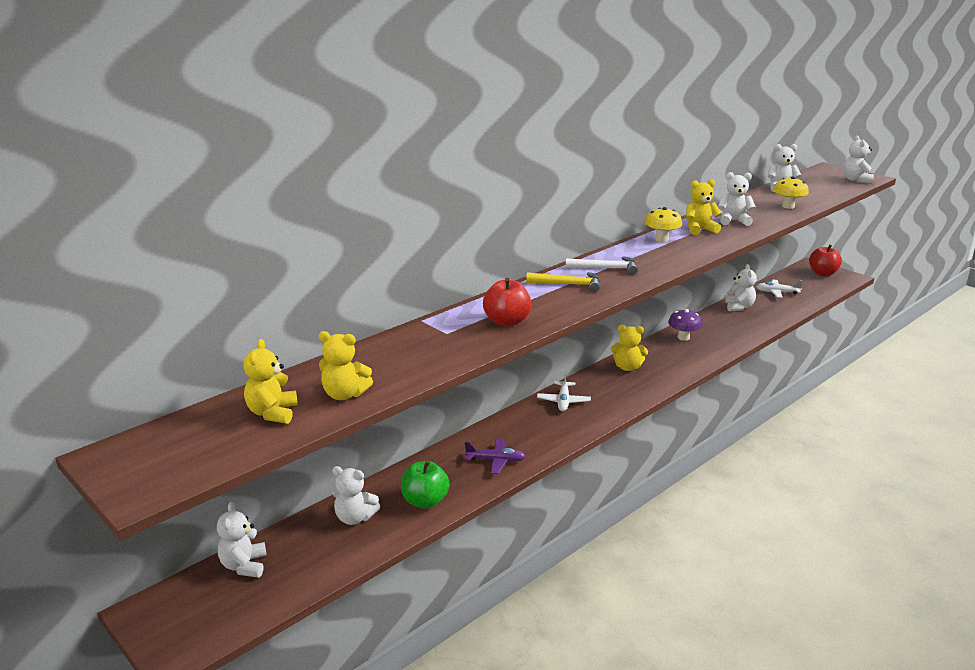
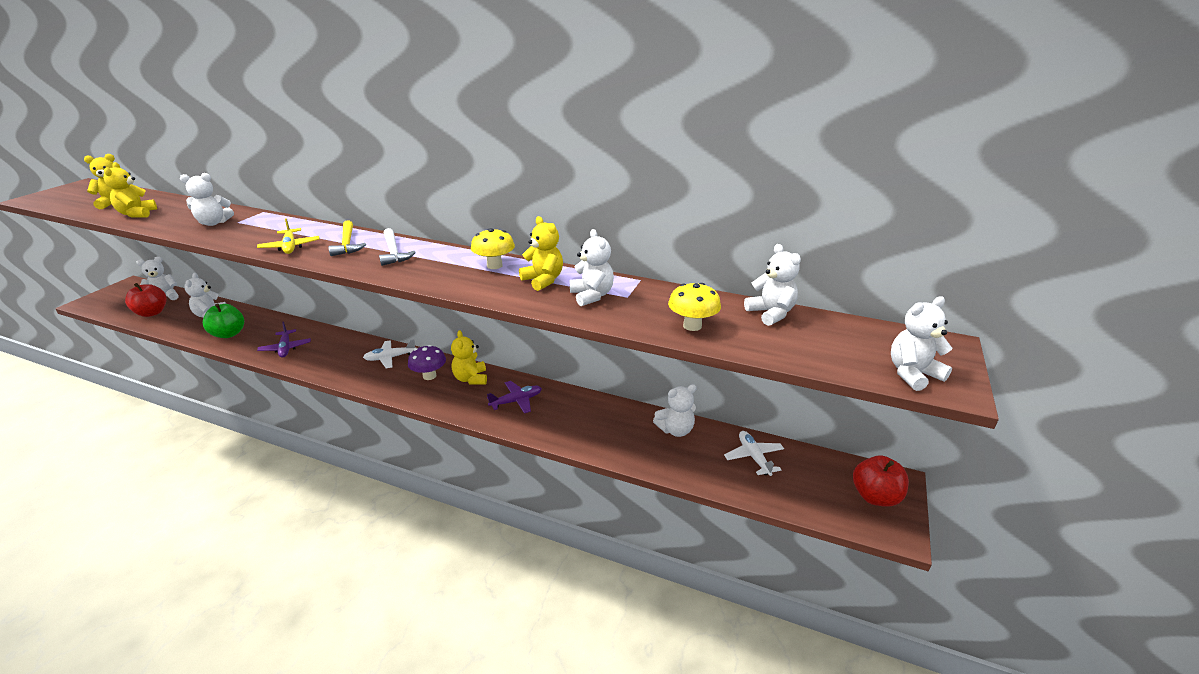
camera: 65 degrees right, 5 degrees up
(437, 345) = (214, 223): none -> white teddy bear
(507, 321) = (259, 235): red apple -> red apple (152, 313)
(555, 308) = (290, 247): none -> yellow plane
(673, 353) = (516, 401): none -> purple plane
(683, 337) = (560, 401): purple mushroom -> purple mushroom (429, 376)

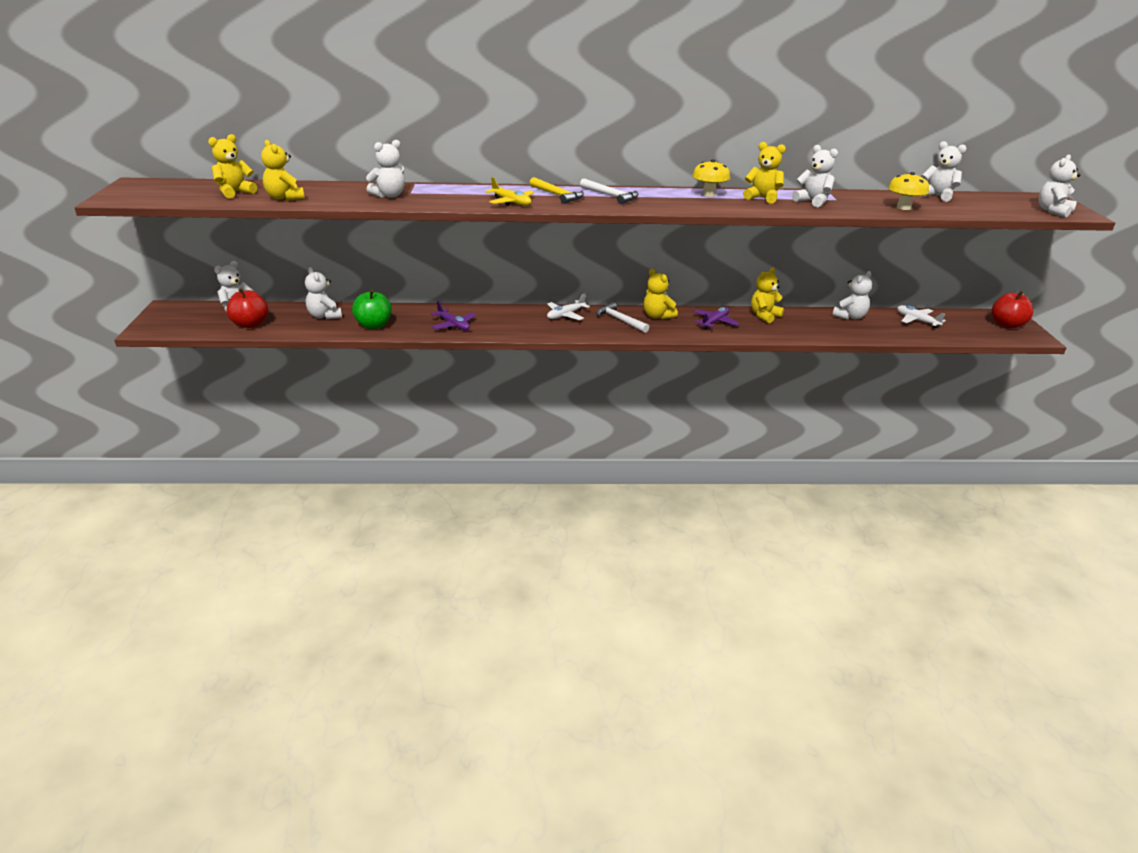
camera: 25 degrees left, 0 degrees up
(429, 376) = (620, 320): purple mushroom -> white hammer
(578, 405) = (764, 316): none -> yellow teddy bear

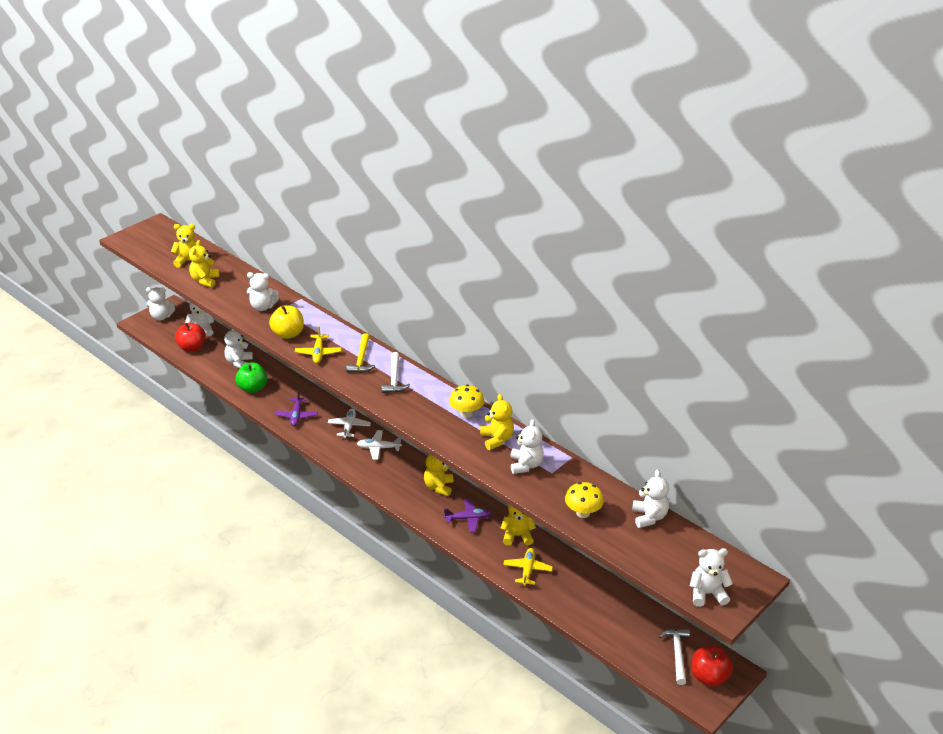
camera: 45 degrees right, 5 degrees up
(455, 201) = (288, 334): none -> yellow apple
(620, 320) = (406, 475): white hammer -> white hammer (677, 654)
(809, 328) = (527, 570): none -> yellow plane
(850, 317) = (585, 580): white teddy bear -> white teddy bear (161, 317)
(917, 321) = (634, 620): white plane -> white plane (349, 426)

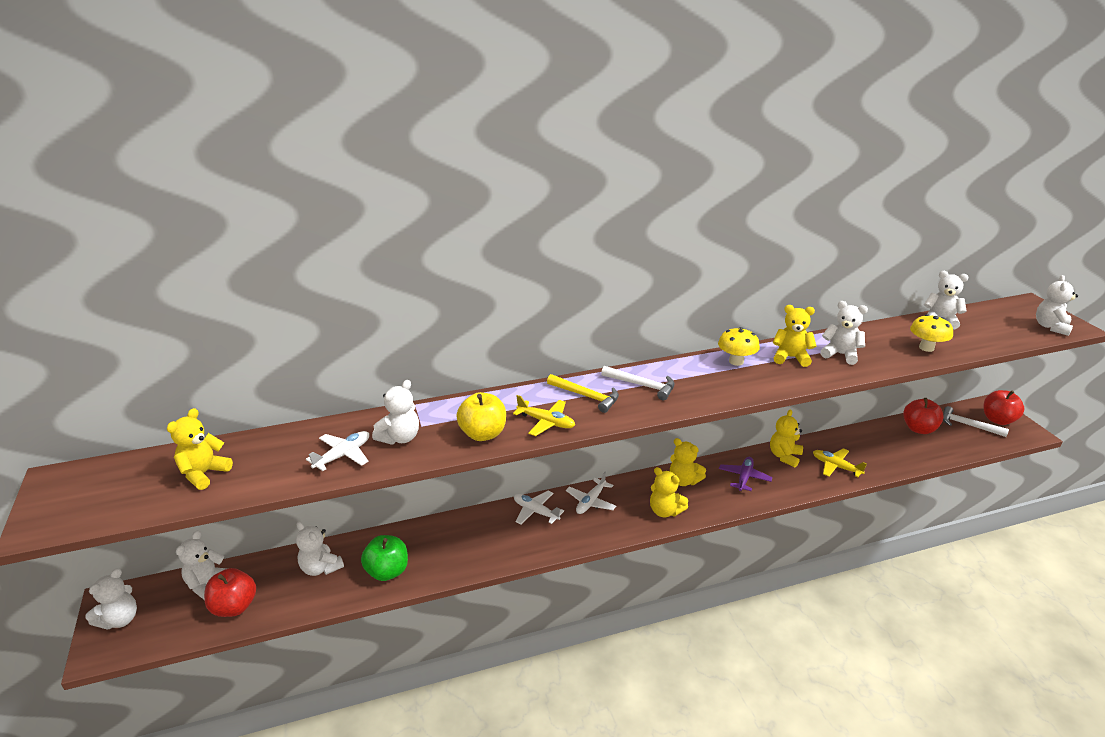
camera: 60 degrees left, 5 degrees down
(205, 281) = (274, 471): yellow teddy bear -> yellow teddy bear (665, 511)
(233, 295) = (343, 455): none -> white plane
(296, 416) = (479, 549): purple plane -> none
(638, 618) = (919, 429): none -> red apple

